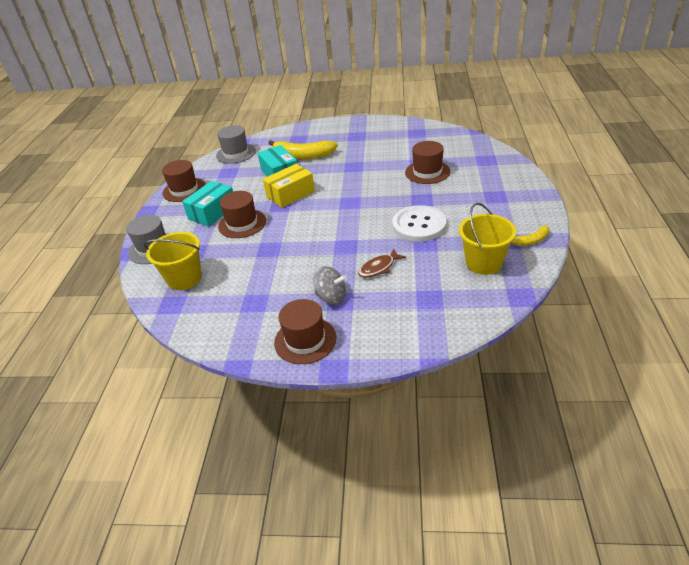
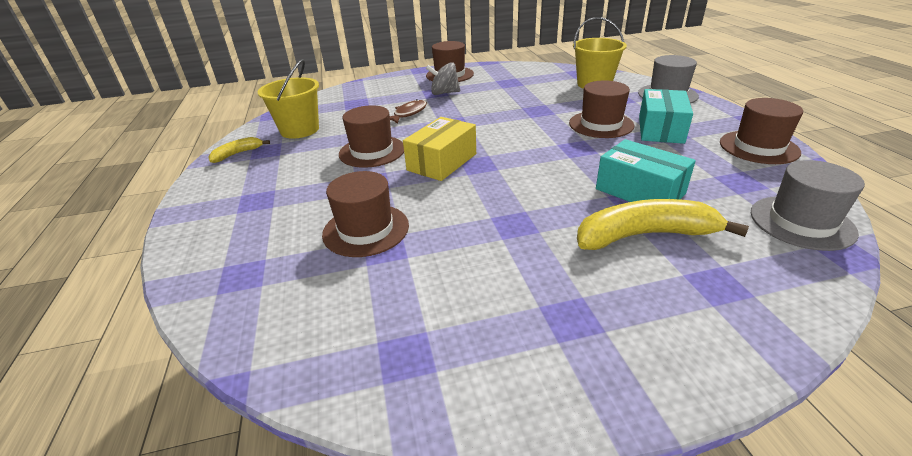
camera: 160 degrees right, 5 degrees down
(290, 194) = (580, 163): yellow box -> yellow box (442, 162)
(419, 225) = (372, 151): white button -> brown hat

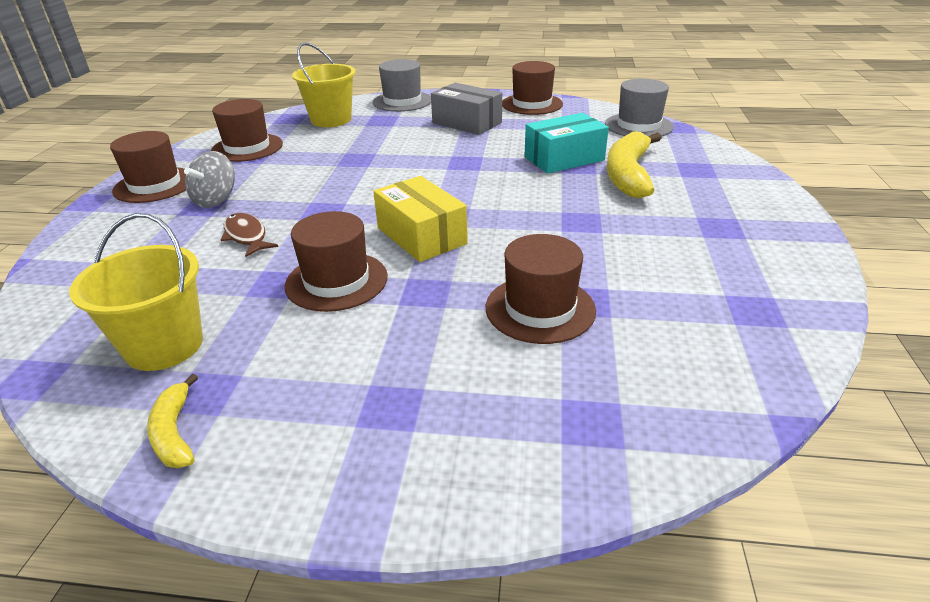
camera: 70 degrees left, 0 degrees up
(601, 124) = (428, 141): brown hat -> brown hat (247, 147)
(660, 129) = (467, 123): turquoise box -> grey box

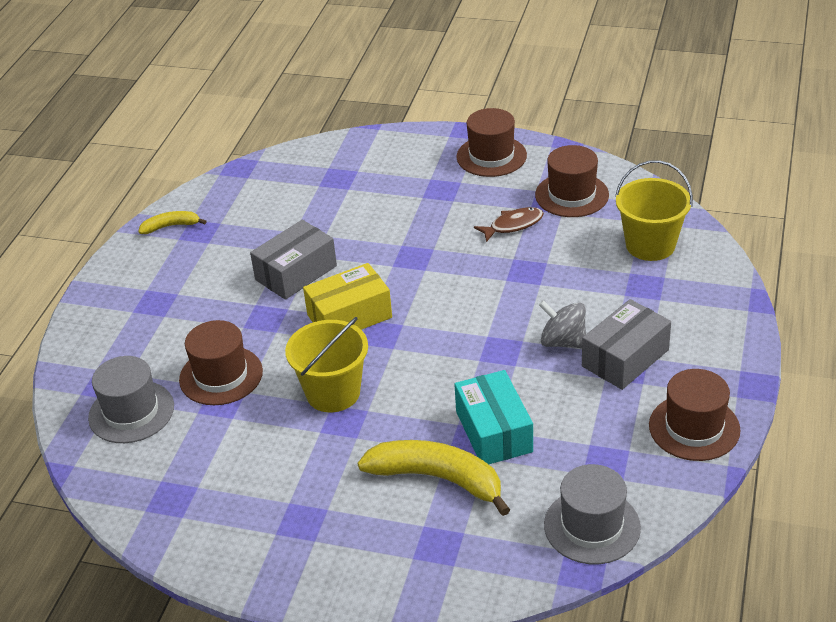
camera: 100 degrees right, 5 degrees up
(164, 346) = (249, 208): yellow bucket -> yellow bucket (333, 393)
(216, 200) = (451, 195): grey spinning top -> grey spinning top (563, 342)
(246, 236) = (379, 221): brown fish -> brown fish (513, 225)
(336, 281) = (296, 273): brown hat -> grey box
(402, 101) = (715, 302): grey hat -> grey hat (131, 412)

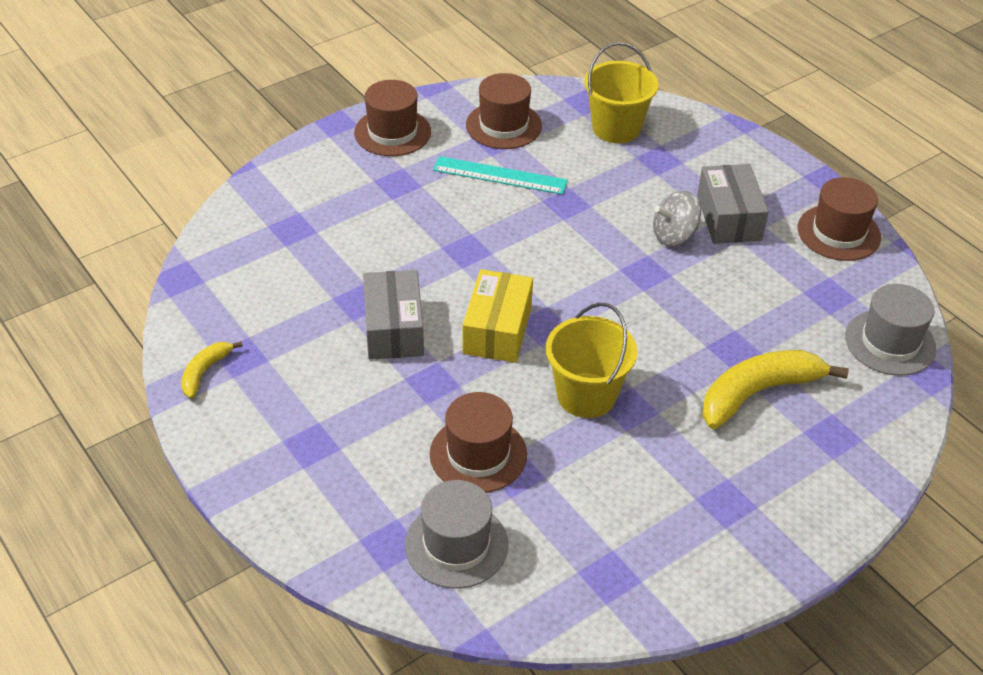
camera: 55 degrees left, 5 degrees up
(494, 431) = (736, 331): turquoise box -> none
(513, 225) = (500, 175): brown fish -> turquoise ruler

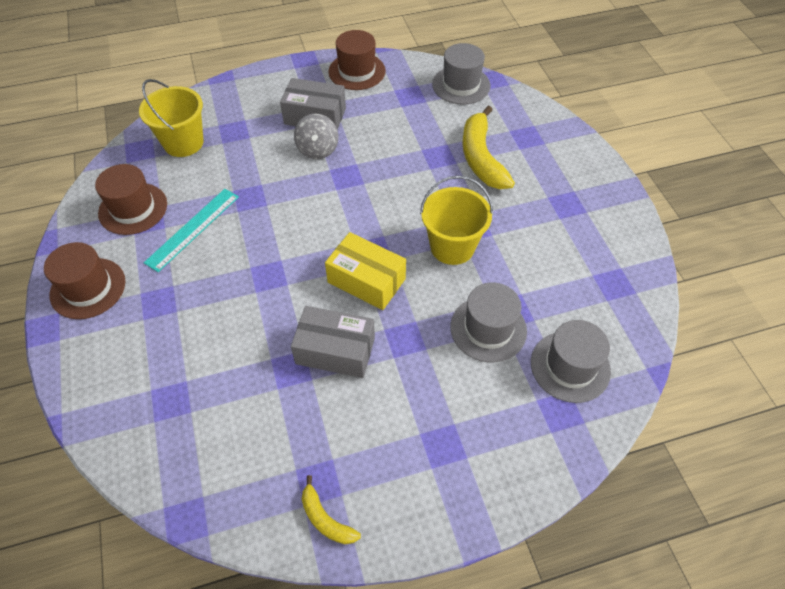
camera: 70 degrees left, 10 degrees up
(478, 454) = (488, 328): brown hat -> grey hat

